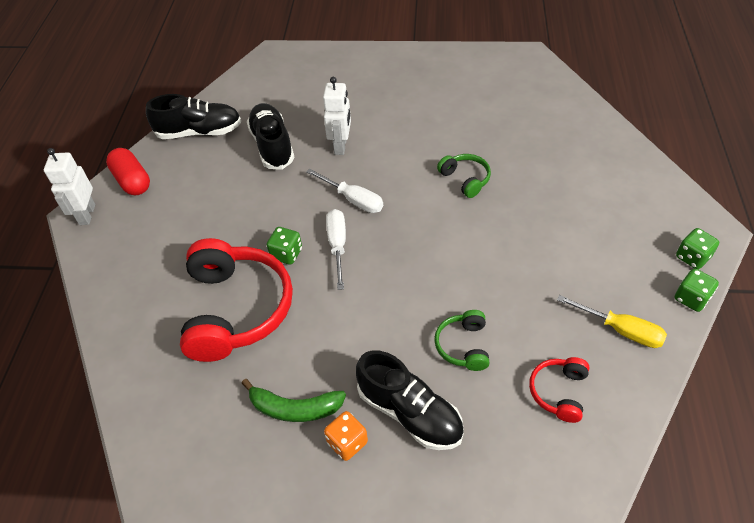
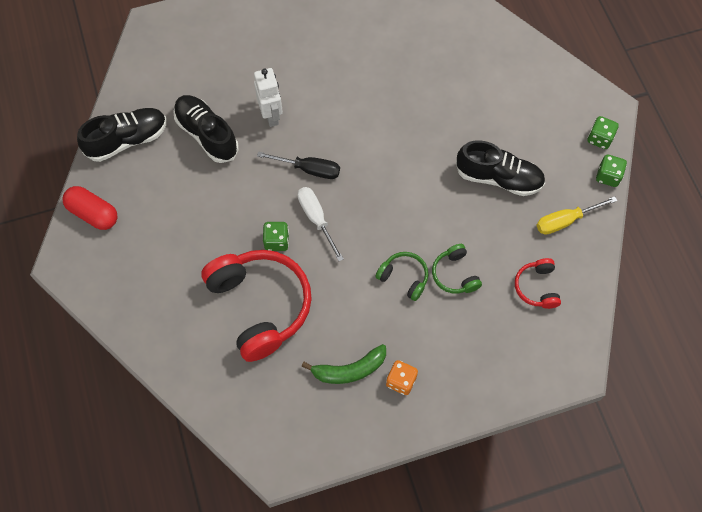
camera: 25 degrees left, 15 degrees up
(87, 214) = (71, 262): white robot -> none
(353, 200) = (309, 169): white screwdriver -> black screwdriver
(409, 413) = (436, 342): black shoe -> black shoe (498, 178)
(465, 179) = (397, 118): green headphones -> green headphones (404, 277)
(621, 330) = (565, 221): yellow screwdriver -> yellow screwdriver turned 150 degrees clockwise

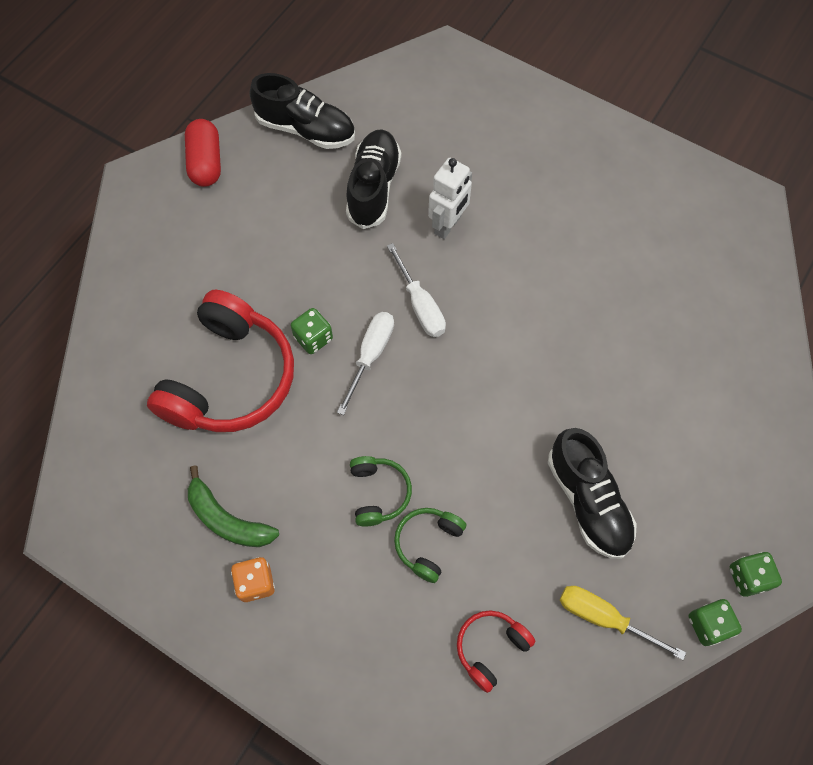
camera: 50 degrees right, 0 degrees up
(309, 169) = (420, 305): black screwdriver -> white screwdriver

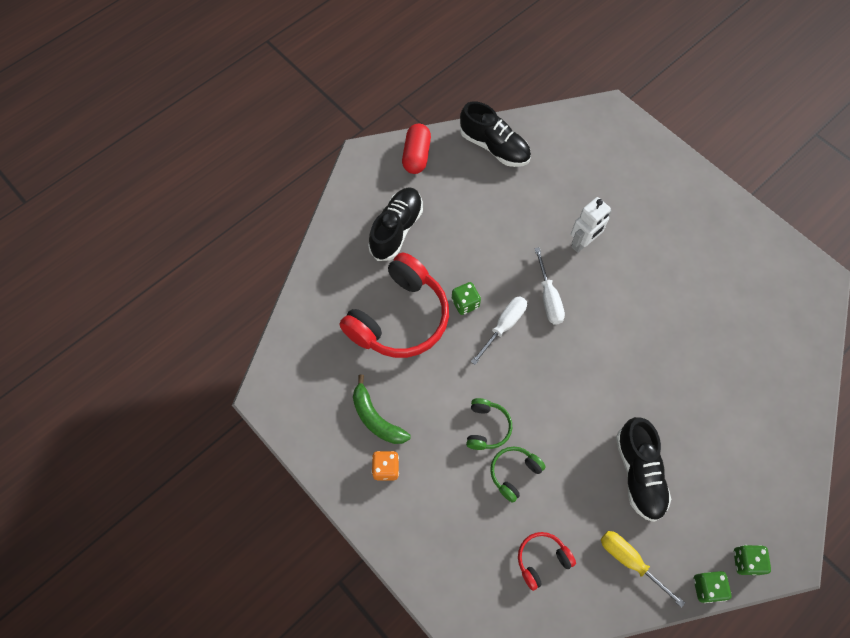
camera: 15 degrees right, 0 degrees up
(373, 187) = (534, 202): black shoe -> black shoe (396, 229)

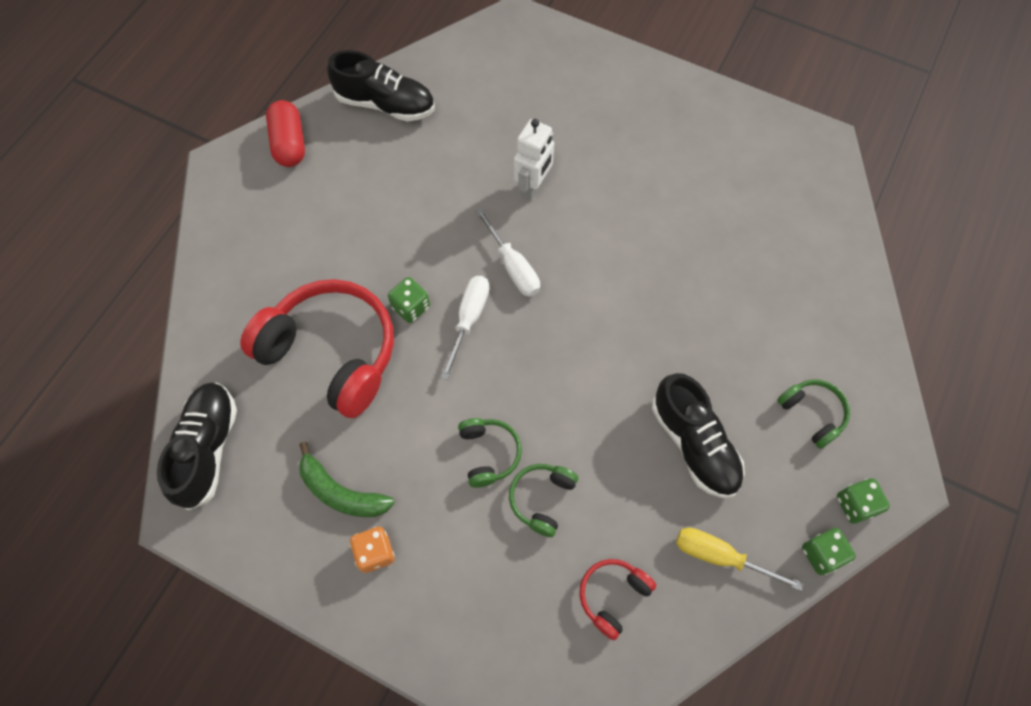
camera: 20 degrees left, 0 degrees up
(396, 229) = (292, 243): black shoe -> black shoe (208, 448)
(399, 318) = (332, 353): red headphones -> red headphones turned 75 degrees counterclockwise
(737, 482) = (812, 414): none -> green headphones

